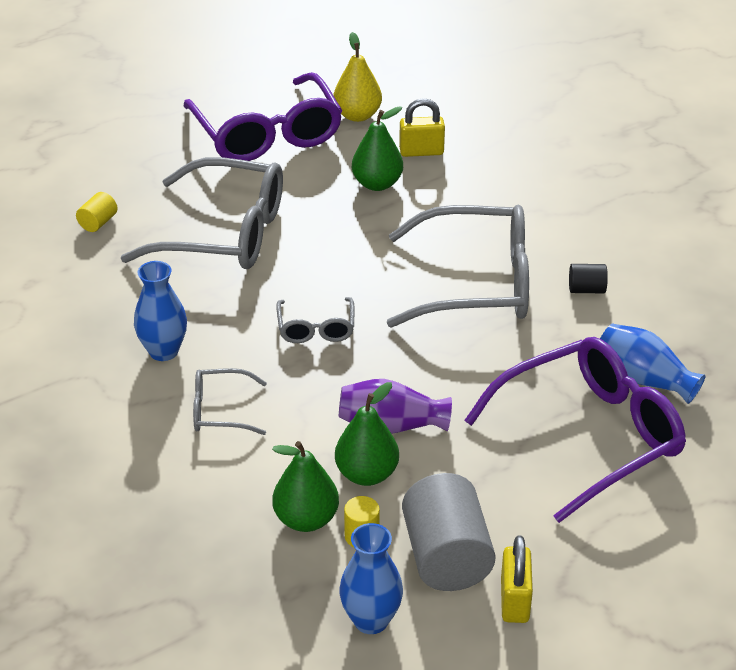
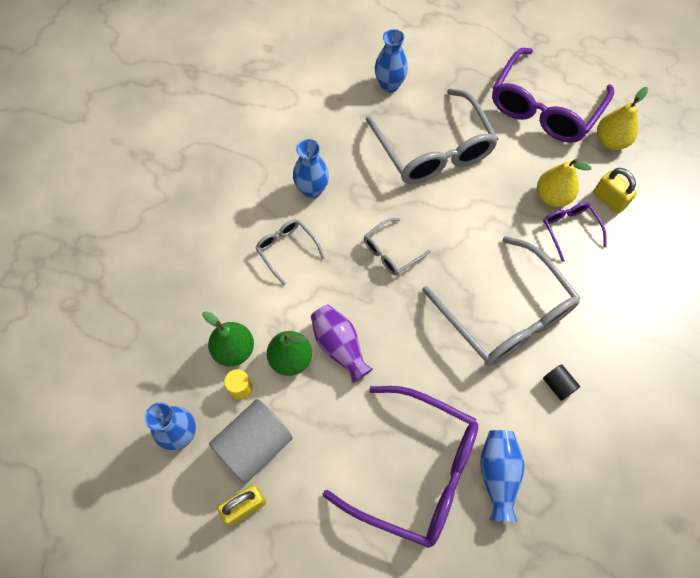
camera: 55 degrees right, 25 degrees up
(98, 223) = (389, 85): yellow cylinder -> blue vase
(377, 184) = (552, 197): green pear -> yellow pear
(426, 193) = (569, 229): none -> purple glasses

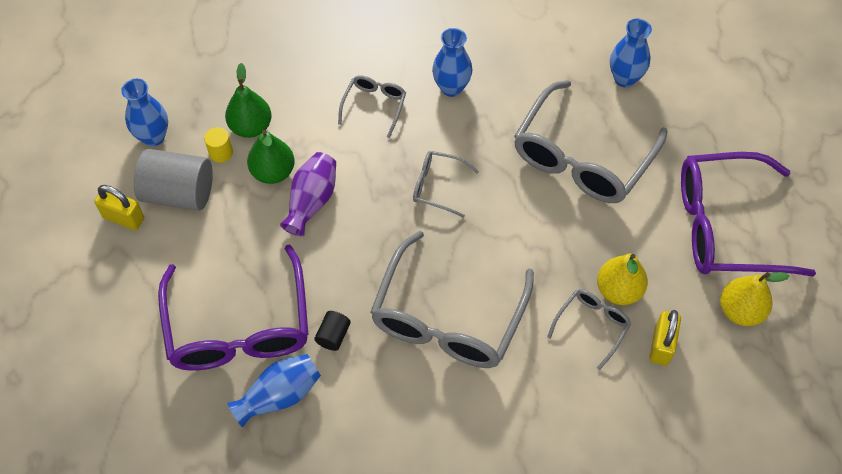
camera: 55 degrees right, 5 degrees down
(557, 385) = (406, 402): black cylinder -> black cylinder (333, 335)
(569, 229) = (592, 326): purple glasses -> grey glasses

